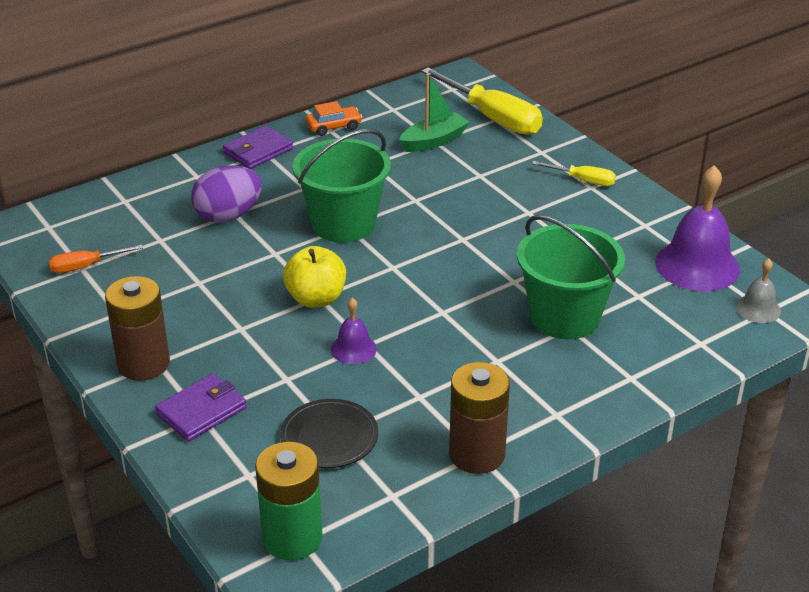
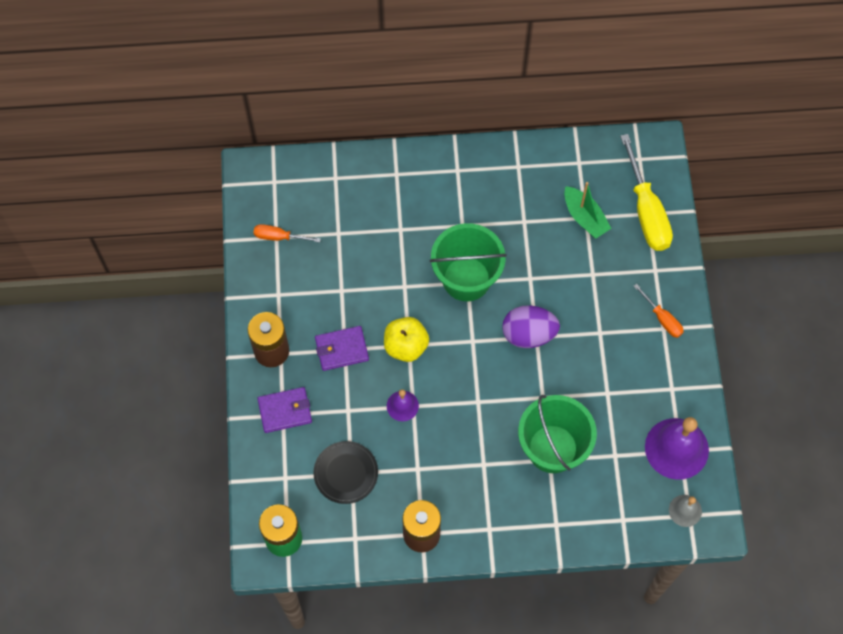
camera: 30 degrees right, 30 degrees up
(228, 216) = (395, 230): purple egg -> purple egg (528, 334)
(258, 151) = (453, 165): purple wallet -> purple wallet (341, 349)
(334, 127) = (522, 163): orange car -> none
(434, 141) = (584, 217): green boat -> green boat turned 60 degrees clockwise
(583, 181) = (662, 319): yellow screwdriver -> orange screwdriver

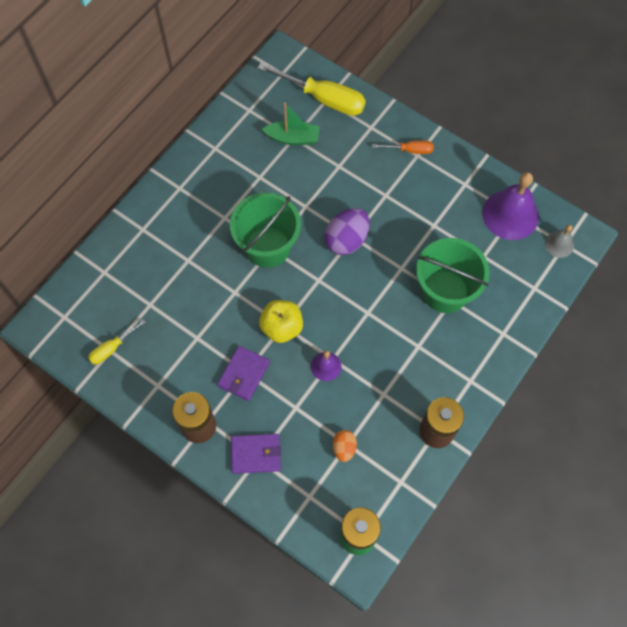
camera: 50 degrees left, 0 degrees up
(279, 237) = (112, 348): orange screwdriver -> yellow screwdriver
(285, 411) = (256, 454): purple wallet -> purple wallet turned 60 degrees clockwise
(346, 473) = (344, 448): black plate -> orange egg

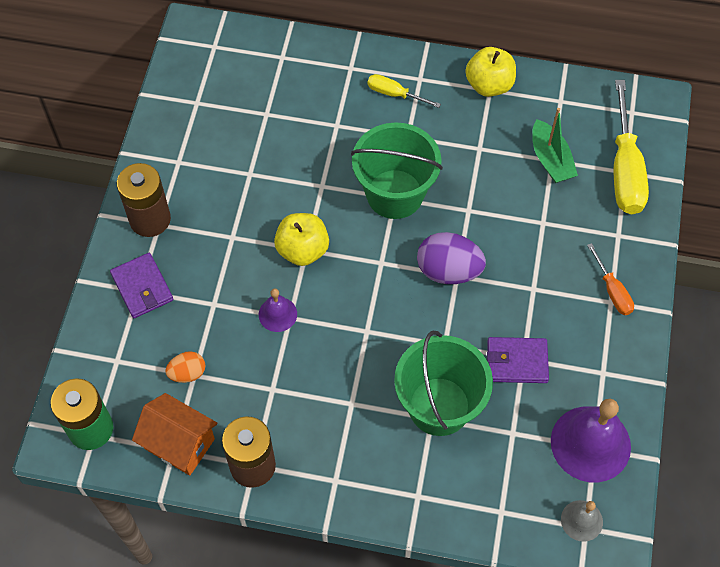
camera: 65 degrees right, 5 degrees down
(112, 348) = (199, 103): yellow screwdriver -> yellow screwdriver (394, 94)
(211, 147) = (489, 85): none -> yellow apple
(243, 374) = (229, 236): purple wallet -> purple wallet (517, 362)
(398, 475) = (179, 444): none -> orange house

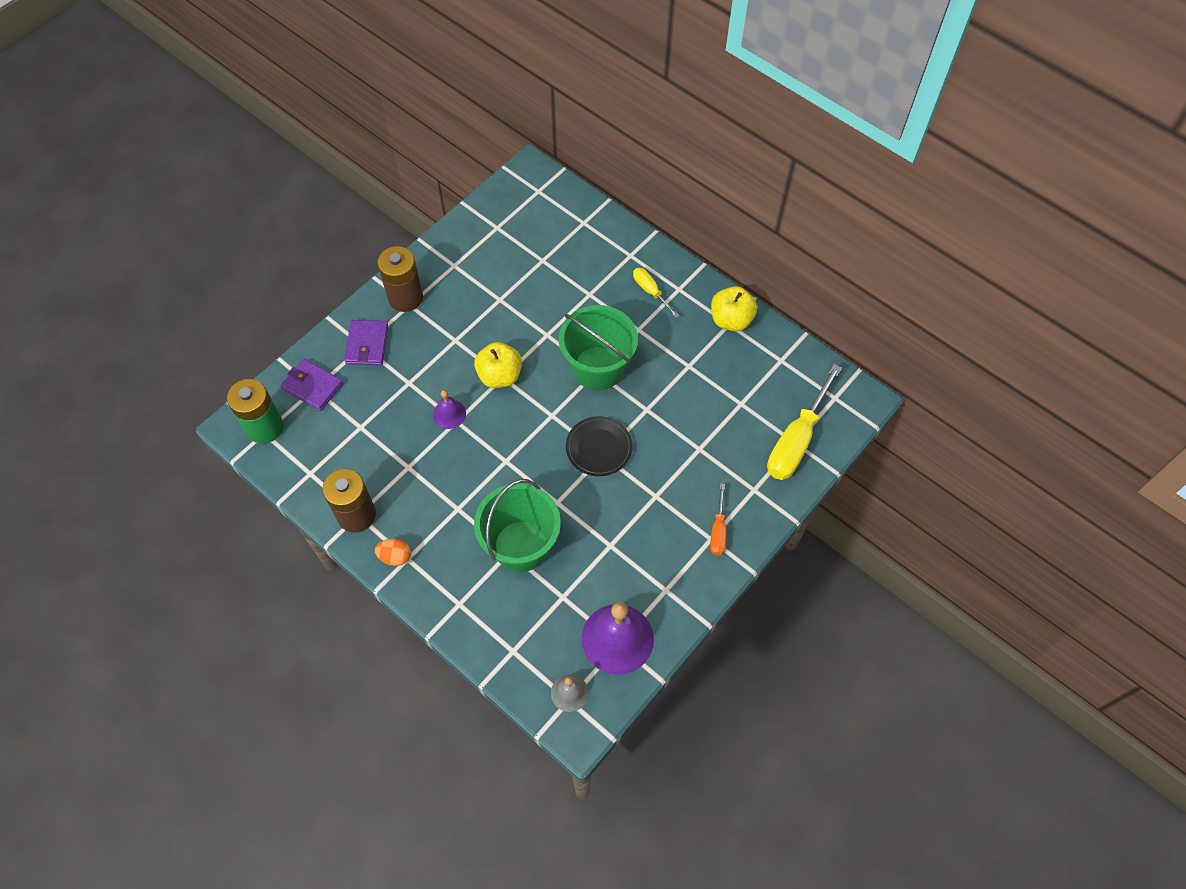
camera: 30 degrees right, 0 degrees up
(179, 444) = (317, 471): orange house -> none
(187, 373) = (356, 423): orange egg -> orange egg (395, 557)
(448, 271) = (599, 448): purple egg -> black plate
(517, 362) = (603, 545): purple wallet -> purple wallet (312, 386)
(550, 160) = (740, 402): green boat -> none

